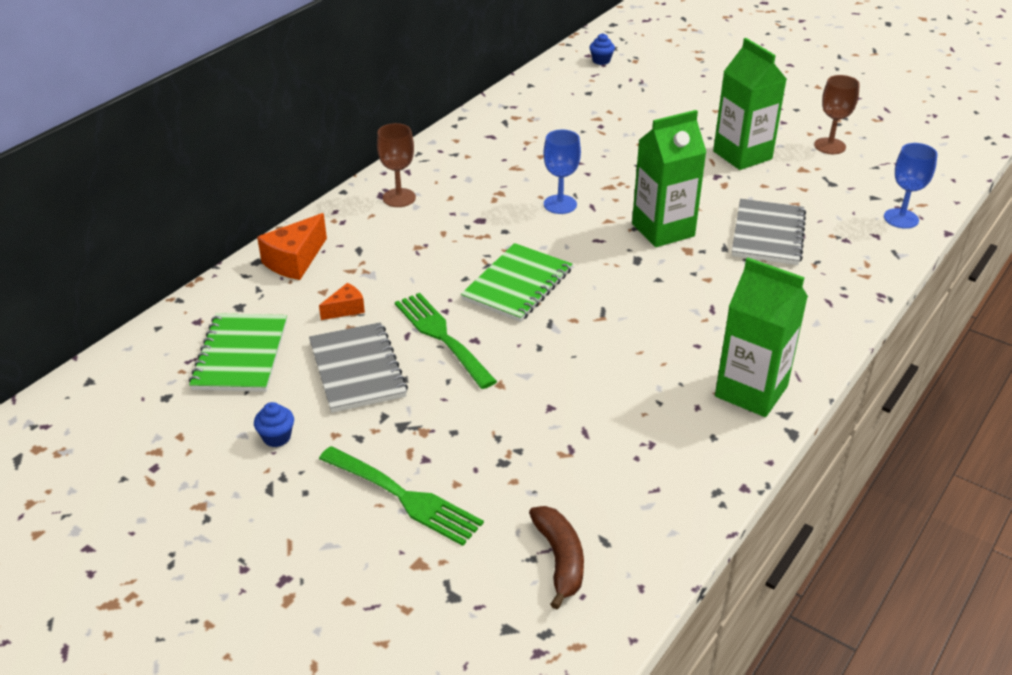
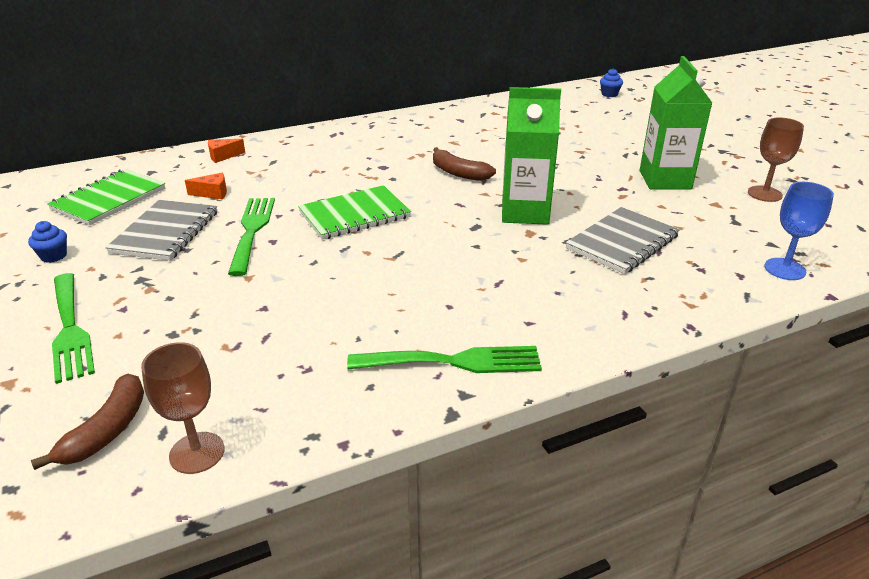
camera: 30 degrees right, 5 degrees down
(295, 260) = (223, 156): orange cheese -> orange cheese, size x0.57
(399, 198) = (343, 139): brown goblet -> brown goblet (197, 453)
(560, 204) = (458, 173): blue goblet -> brown banana
(751, 391) = (454, 361): green carton -> green fork

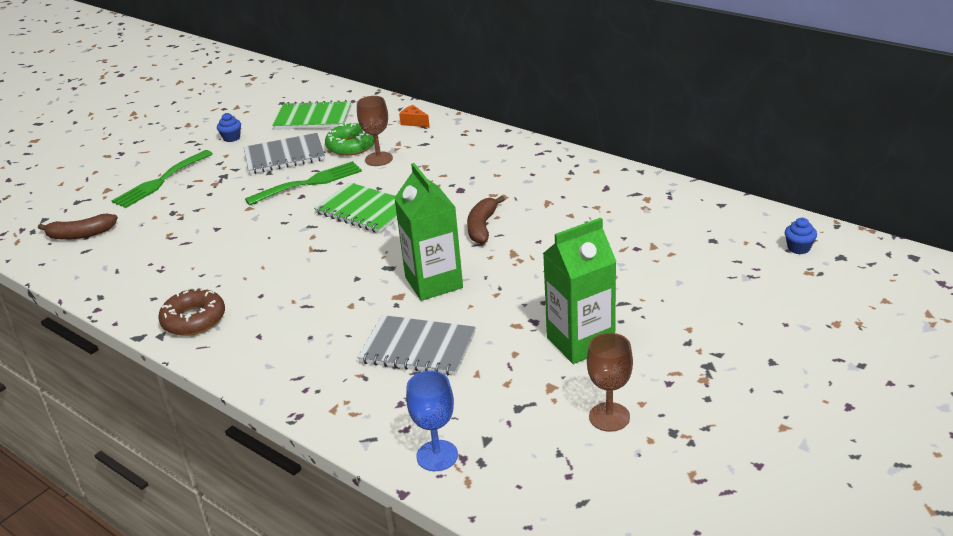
camera: 65 degrees right, 0 degrees up
(197, 453) = (73, 267): brown goblet -> brown goblet (379, 159)
(213, 193) = (351, 146): orange cheese -> green donut
(454, 361) = (194, 319): green fork -> brown donut

